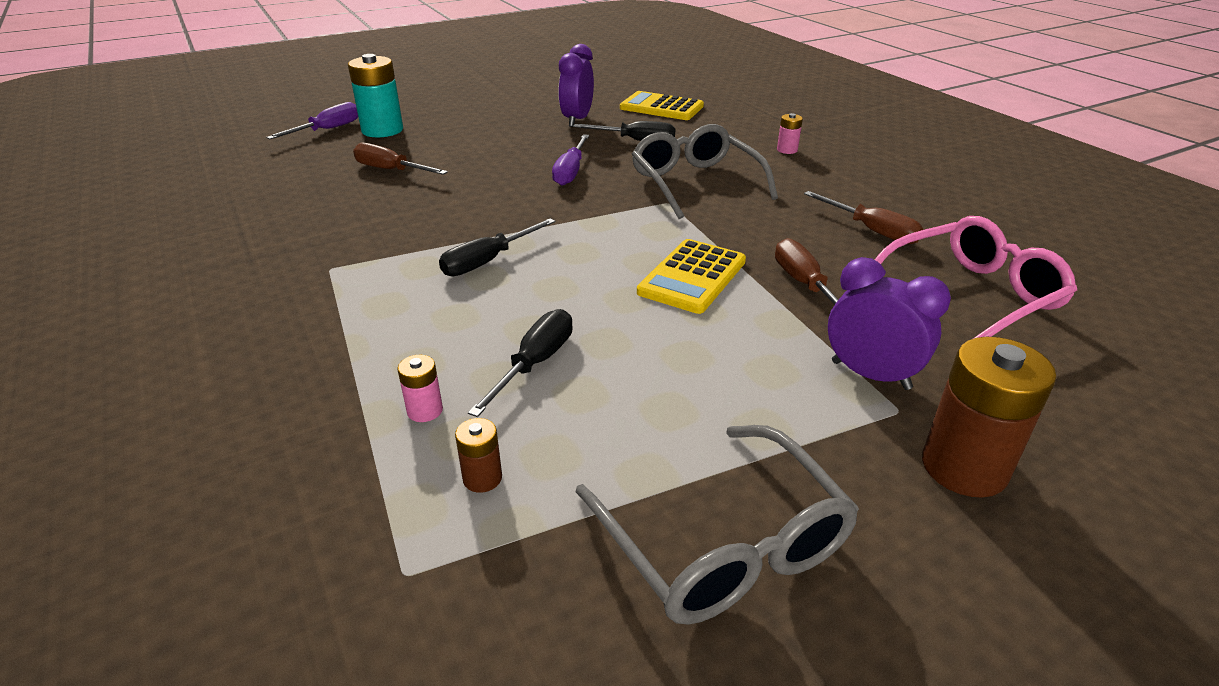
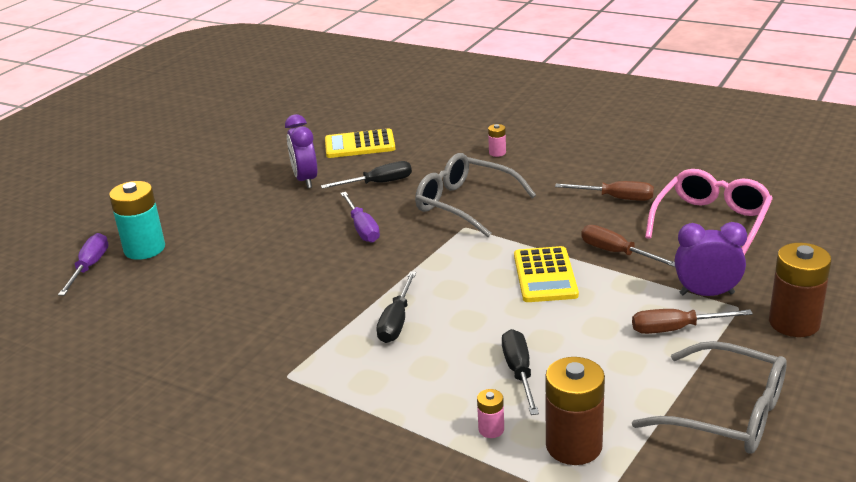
camera: 30 degrees left, 5 degrees down
(391, 170) = (211, 282): brown screwdriver -> brown screwdriver (676, 329)
(482, 478) = (574, 446): brown battery -> brown battery, size x2.12

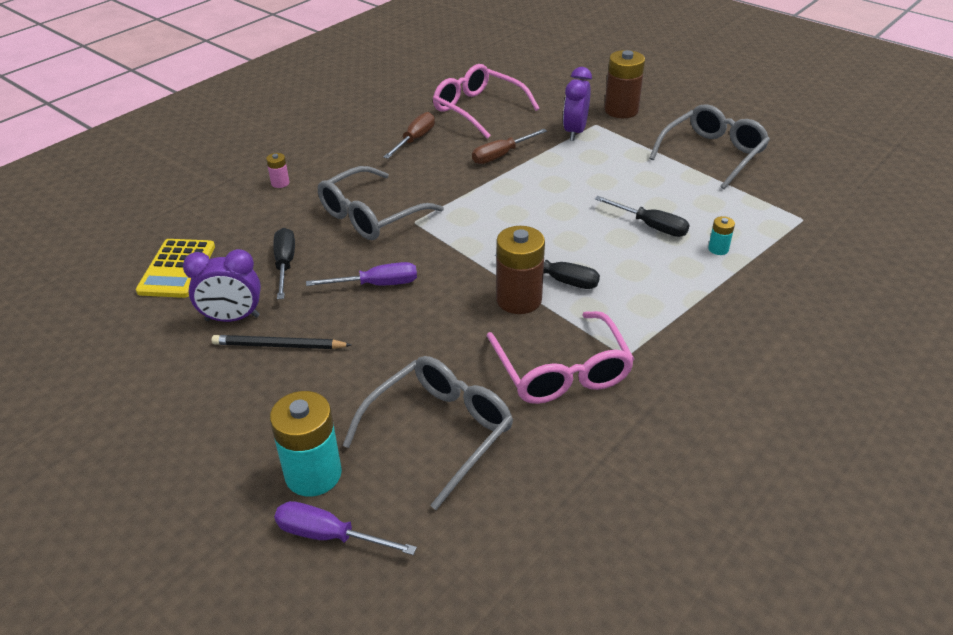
camera: 80 degrees left, 10 degrees up
(185, 291) = (440, 431): none -> grey glasses
(259, 341) = (562, 372): none -> pink glasses
(276, 205) = (279, 346): none -> black pencil
(491, 429) = (718, 249): pink battery -> turquoise battery
(519, 372) = (650, 226): black screwdriver -> black screwdriver turned 150 degrees counterclockwise
(545, 275) = (519, 193): yellow calculator -> none
(574, 446) = (740, 216): brown battery -> brown battery (519, 299)
(676, 329) = (614, 152): brown screwdriver -> none

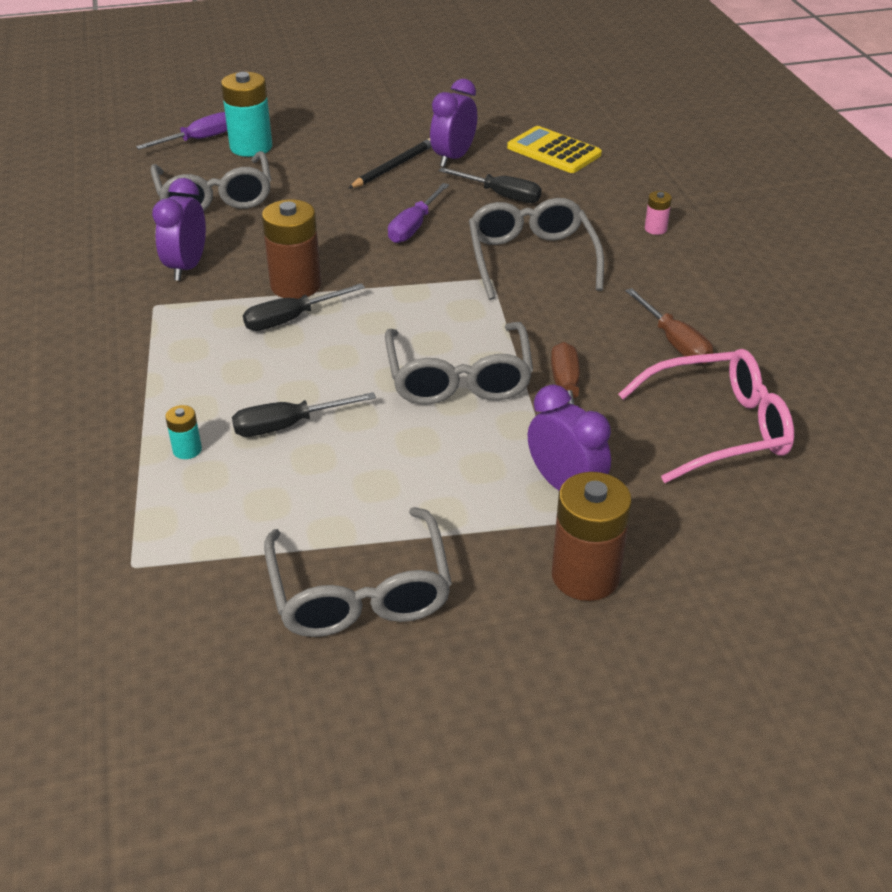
camera: 125 degrees right, 0 degrees up
(534, 190) = (459, 378): none -> grey glasses
(562, 372) = (187, 267): pink glasses -> purple clock

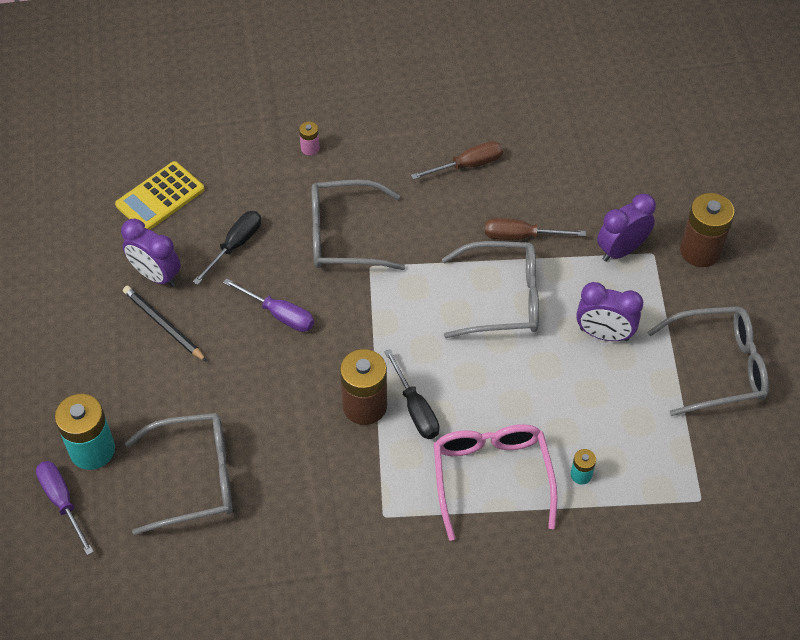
camera: 85 degrees left, 15 degrees up
(187, 267) = (323, 494): purple clock -> purple clock (604, 334)
(288, 425) = (554, 409): black screwdriver -> none
(719, 428) = (564, 160): pink glasses -> pink glasses (491, 477)

